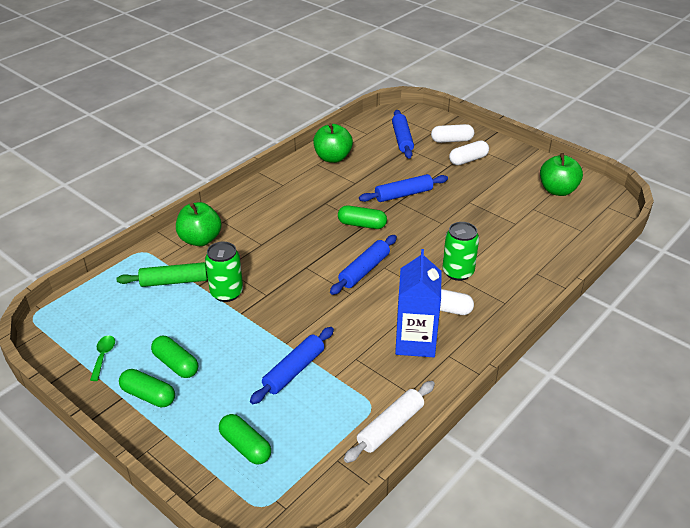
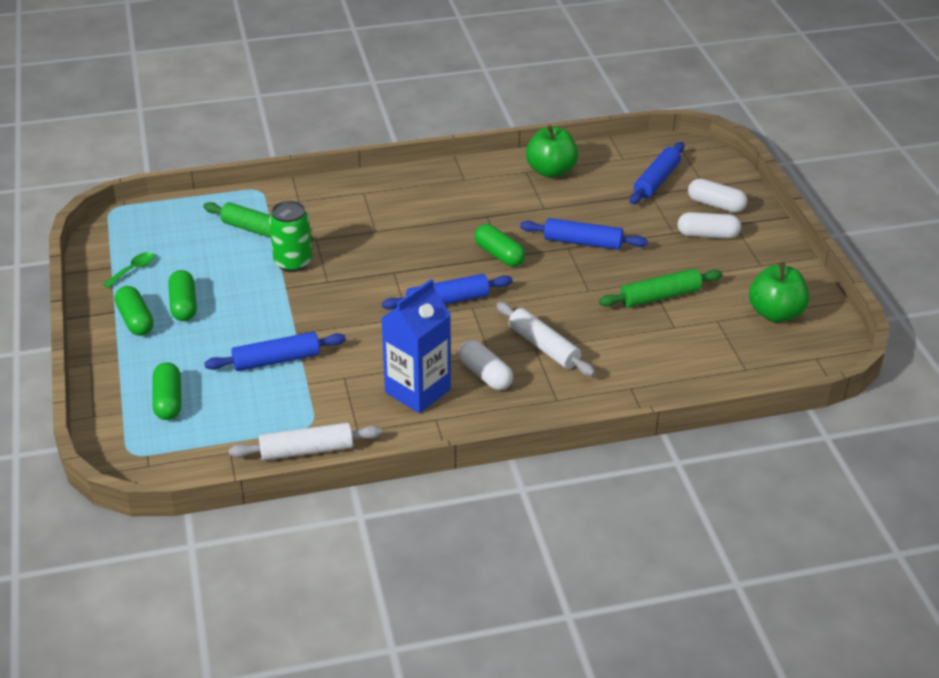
camera: 35 degrees right, 0 degrees up
(200, 239) = (323, 201): green apple -> none
(458, 272) = (543, 347): green can -> white rolling pin
(486, 208) = (660, 296): none -> green rolling pin

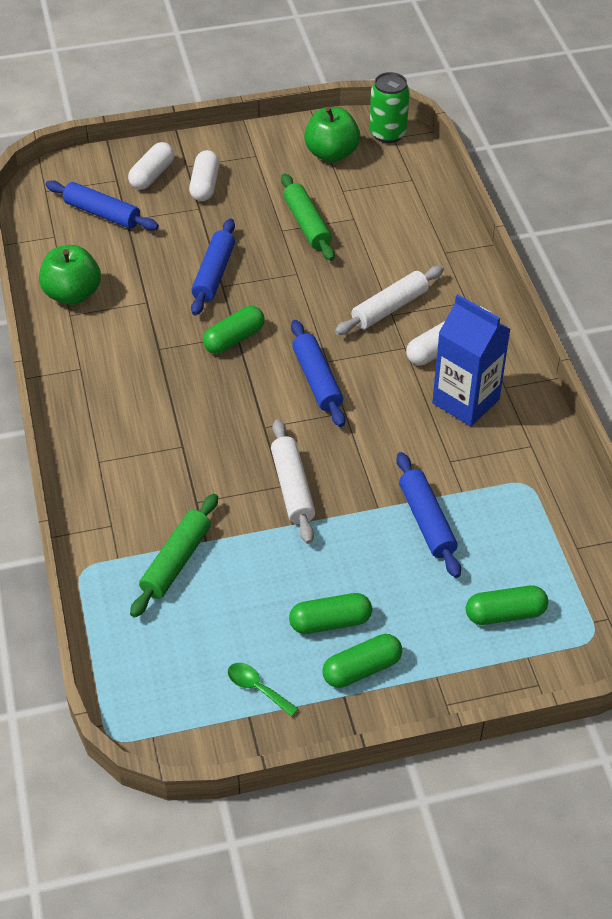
camera: 90 degrees left, 10 degrees up
(293, 263) = (245, 520): green can -> green can (388, 133)
(306, 450) = (565, 484): white rolling pin -> white rolling pin (292, 488)

